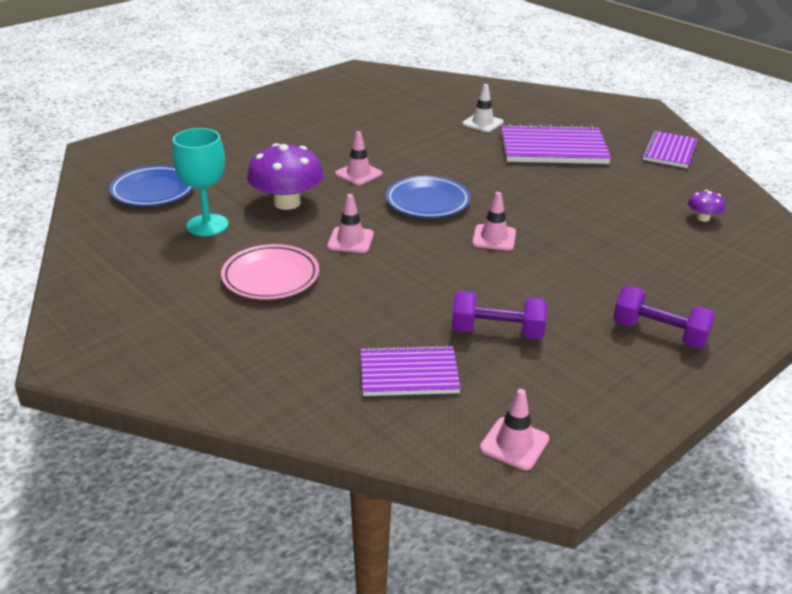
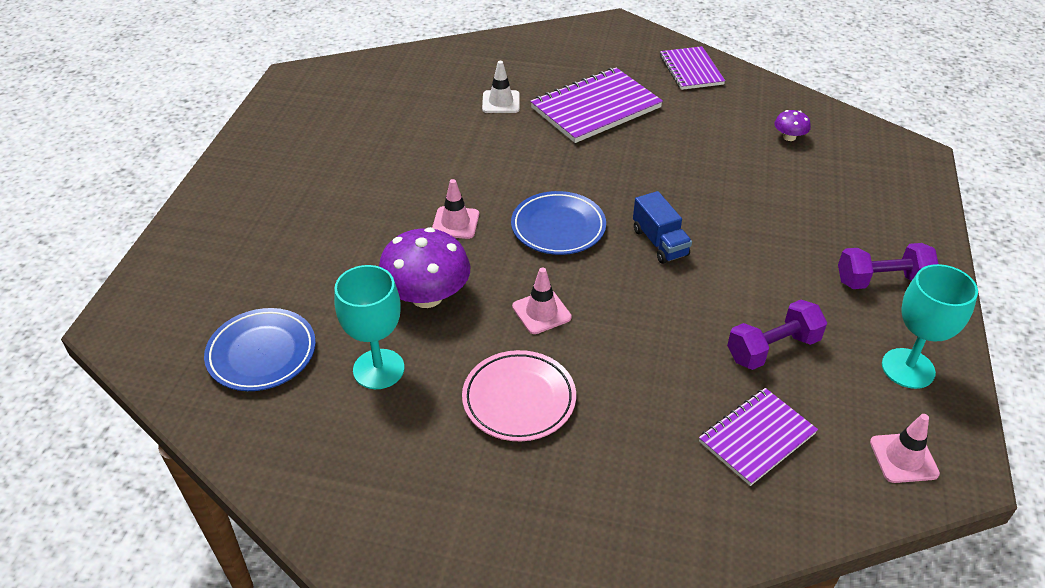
camera: 35 degrees left, 10 degrees up
(494, 238) = (659, 242): pink traffic cone -> blue truck
(602, 395) = (908, 368): none -> turquoise goblet

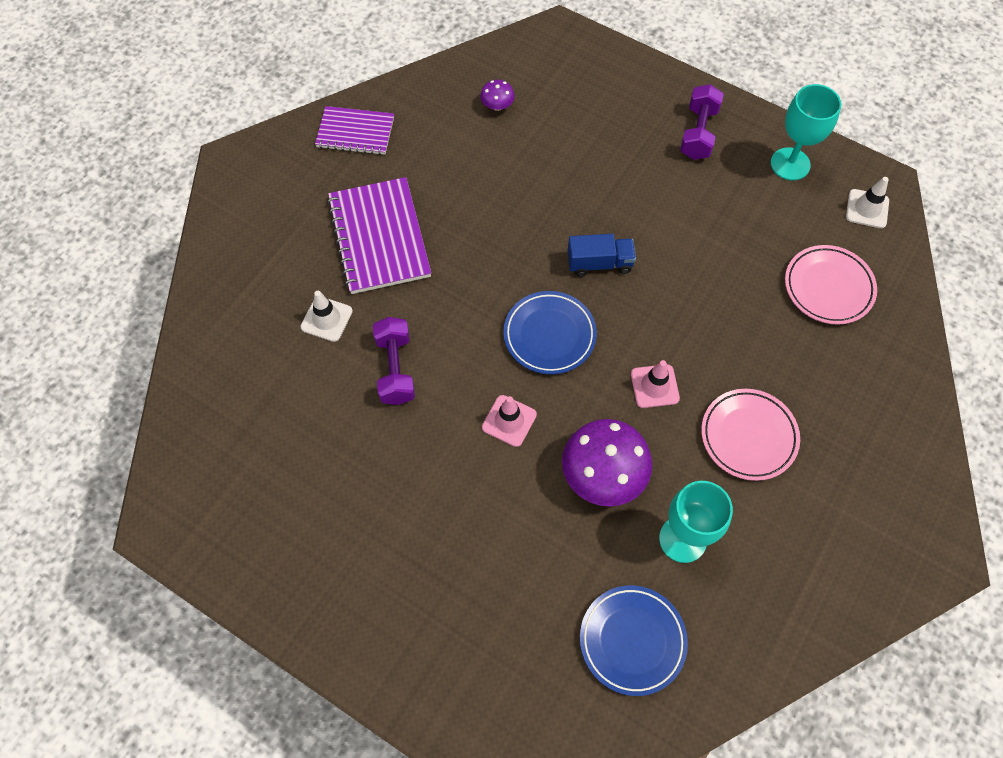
camera: 70 degrees left, 20 degrees up
(757, 438) = (828, 287): purple notebook -> pink plate
(772, 349) = (746, 238): purple dumbbell -> purple dumbbell (395, 369)
(903, 458) = (867, 209): pink traffic cone -> white traffic cone

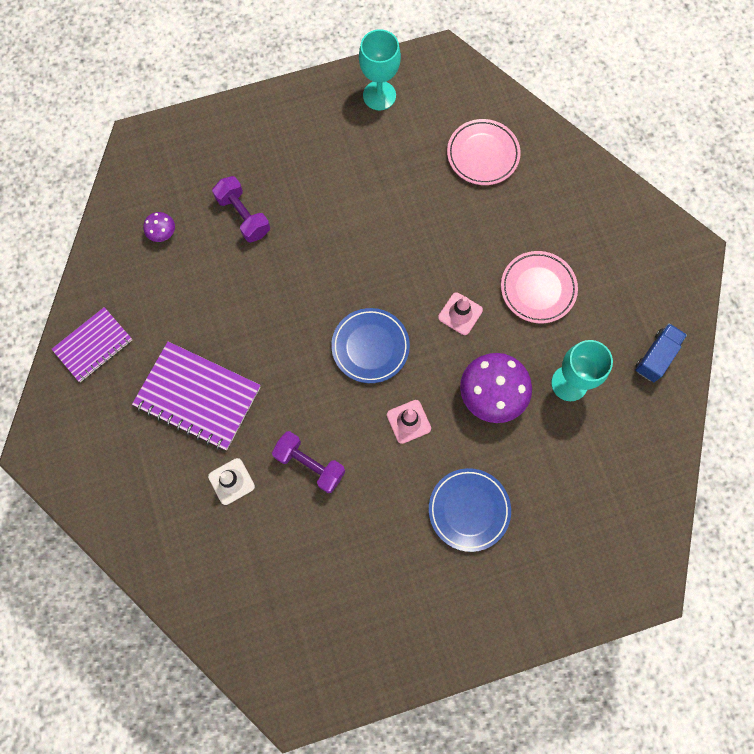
camera: 50 degrees left, 10 degrees up
(599, 263) = (346, 272): blue truck -> blue truck (656, 356)
(632, 640) = (606, 465): blue plate -> blue plate (469, 510)
(698, 133) = (305, 127): purple dumbbell -> purple dumbbell (243, 216)
(867, 209) = (450, 82): white traffic cone -> none

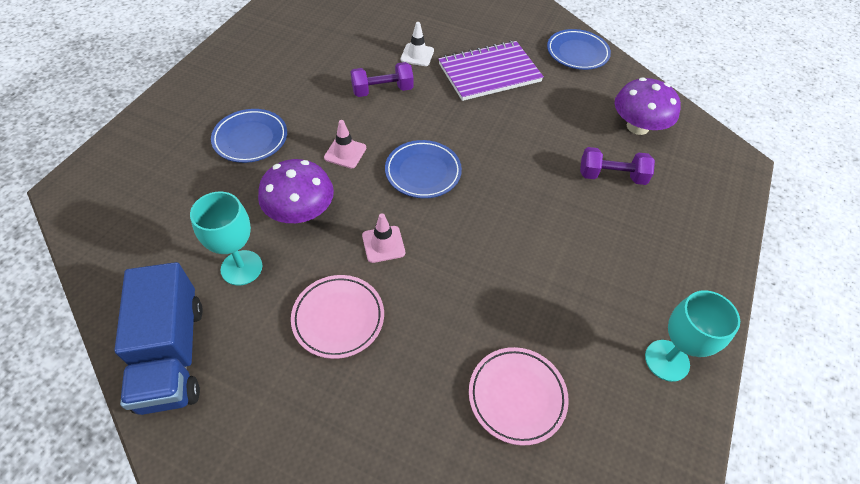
camera: 130 degrees right, 20 degrees down
(93, 345) = (577, 53): purple notebook -> blue plate
(162, 233) = (637, 126): purple mushroom -> purple mushroom, size x2.12
(656, 356) = (172, 354): blue truck -> blue truck, size x1.86

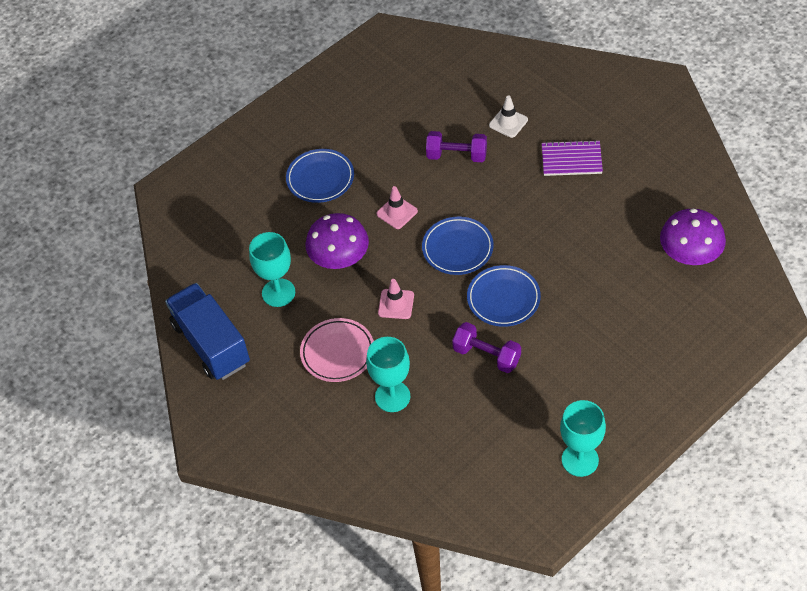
camera: 30 degrees right, 0 degrees up
(172, 354) = (211, 344): blue truck -> blue truck turned 135 degrees clockwise
(425, 352) = (392, 396): none -> turquoise goblet
(489, 73) = (571, 160): purple notebook -> purple notebook, size x0.64
(517, 396) = (446, 448): pink plate -> none
(577, 53) = (678, 156): blue plate -> blue plate (503, 298)
(611, 176) = (631, 297): purple dumbbell -> purple dumbbell (487, 355)

